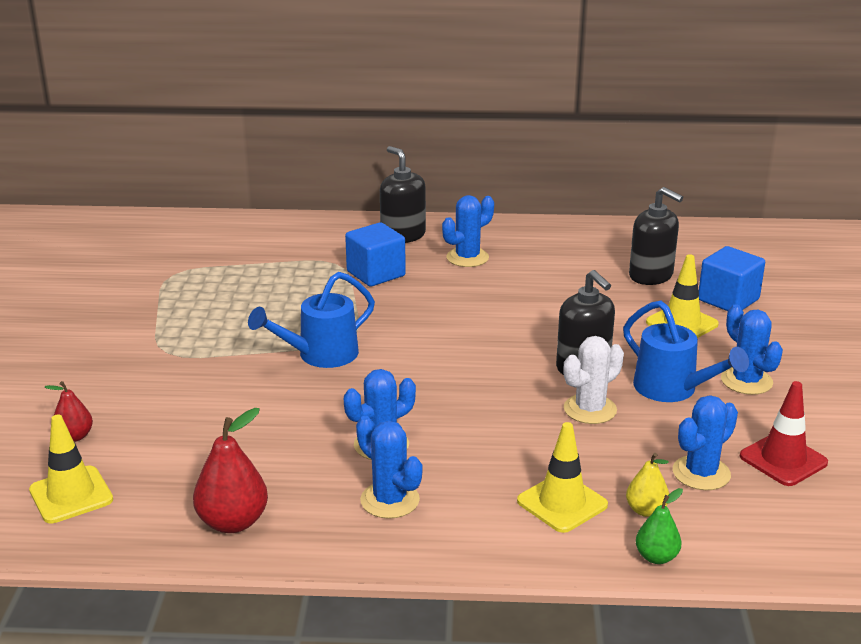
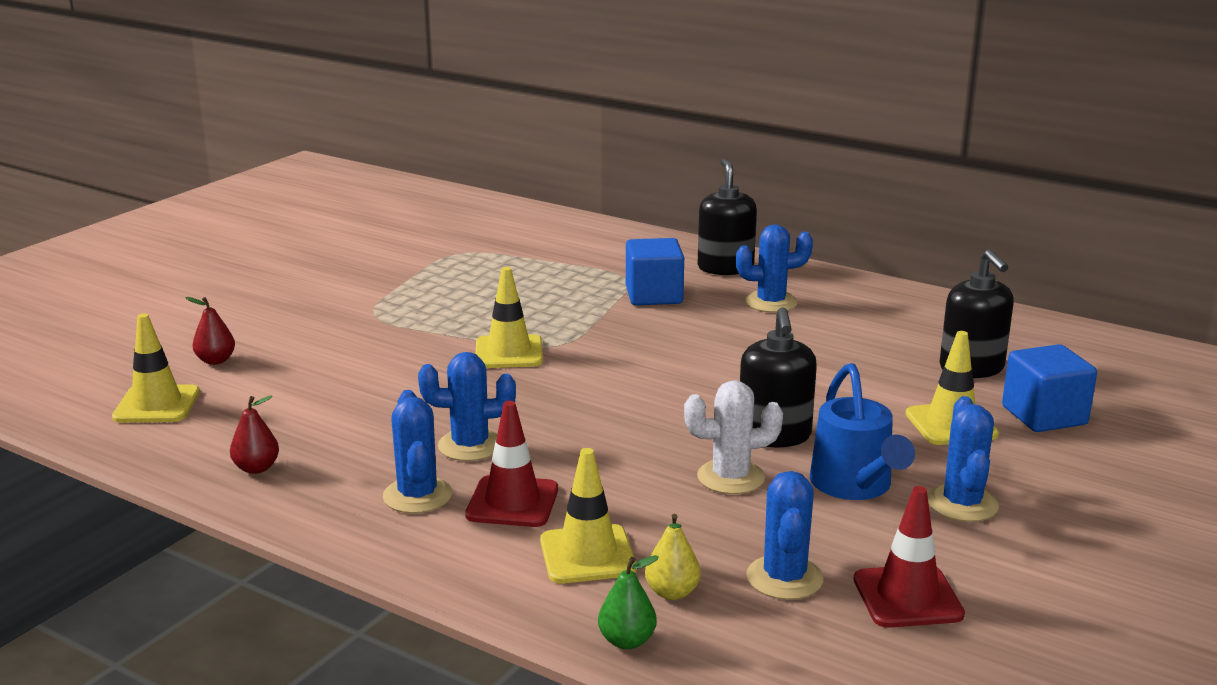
camera: 30 degrees right, 5 degrees down
(233, 522) = (256, 468): red pear -> red pear, size x0.59
(320, 355) = (509, 352): blue watering can -> yellow traffic cone
(465, 481) = (512, 502): none -> red traffic cone
(701, 473) = (784, 578): blue cactus -> blue cactus turned 75 degrees counterclockwise

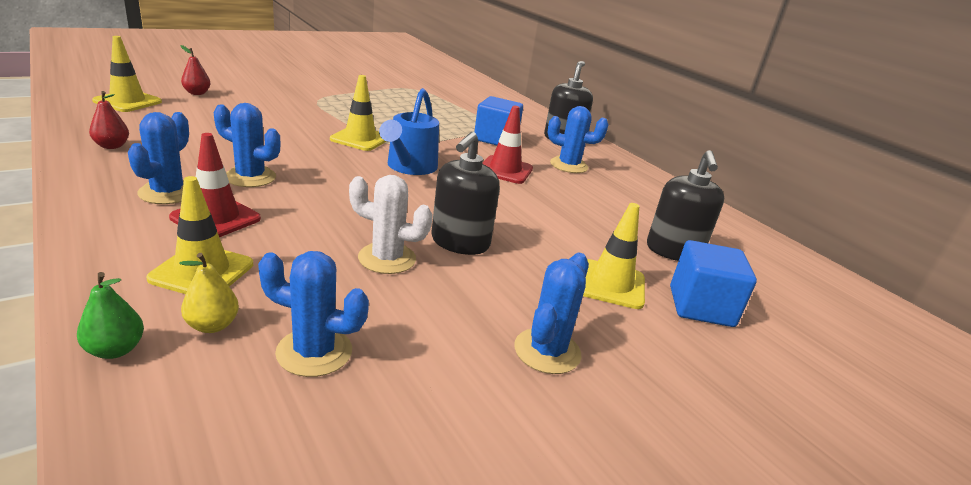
camera: 20 degrees right, 5 degrees up
(784, 578) = (314, 352): blue cactus -> blue cactus turned 75 degrees clockwise
(855, 486) = (473, 301): blue watering can -> blue watering can (409, 167)
(907, 597) = (393, 417): red traffic cone -> red traffic cone (505, 170)

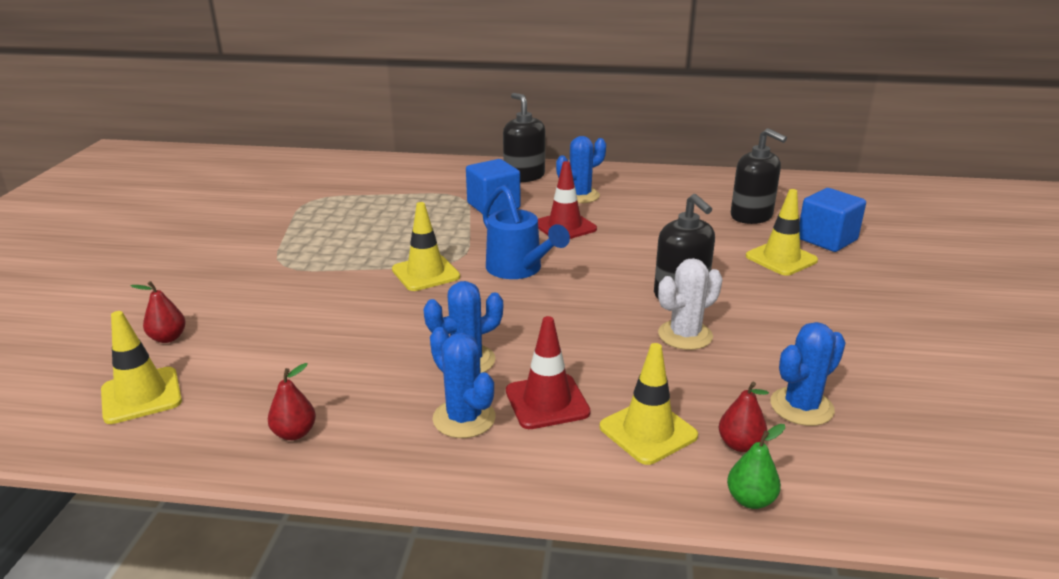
camera: 45 degrees left, 0 degrees up
(212, 325) = (740, 444): yellow pear -> red pear
(547, 351) = (848, 315): blue cactus -> none

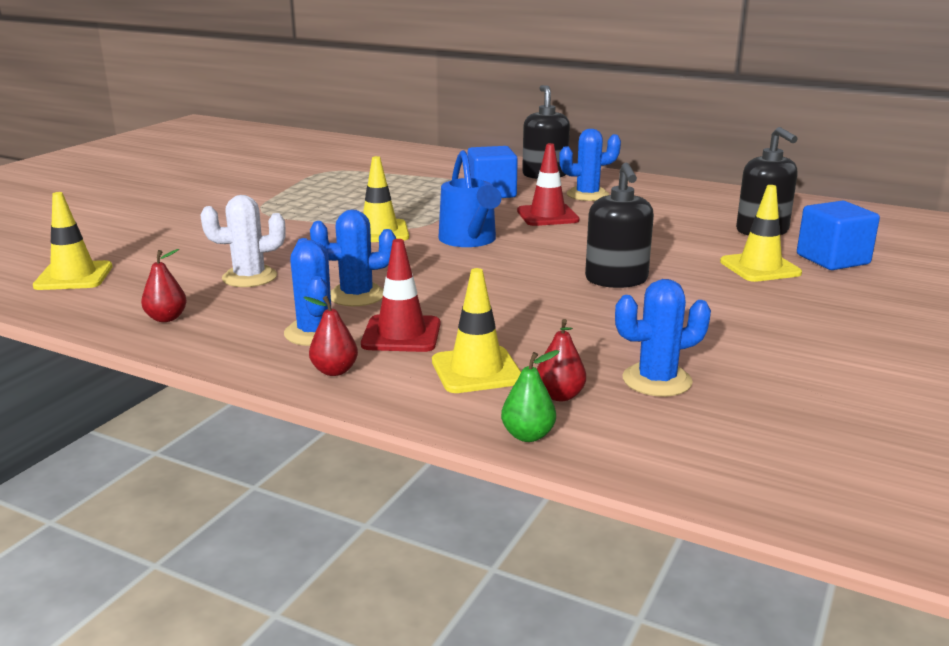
camera: 20 degrees right, 5 degrees down
(168, 338) = (126, 245): red pear -> red pear (334, 371)
(685, 335) = (588, 310): white cactus -> white cactus (249, 277)

